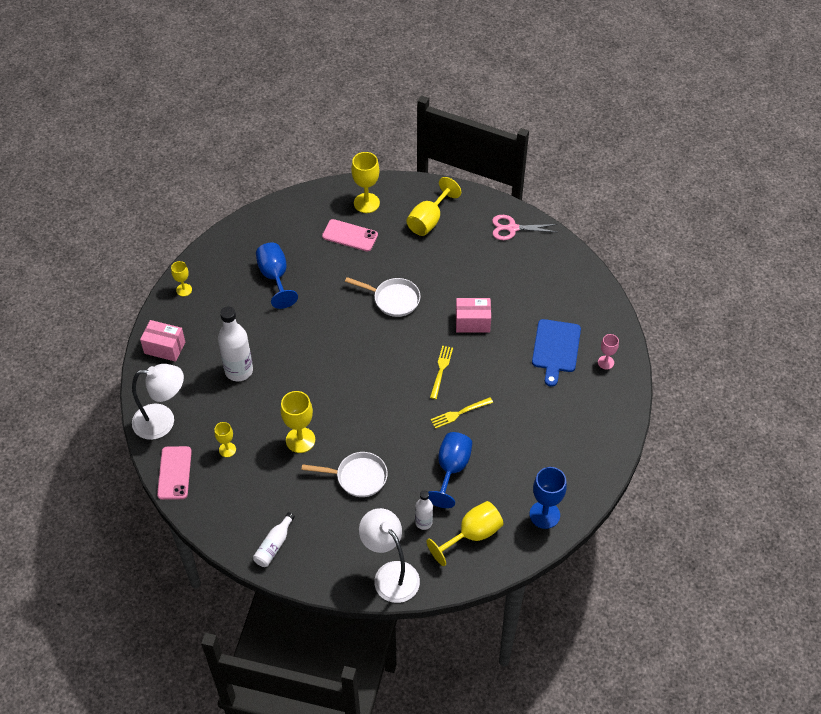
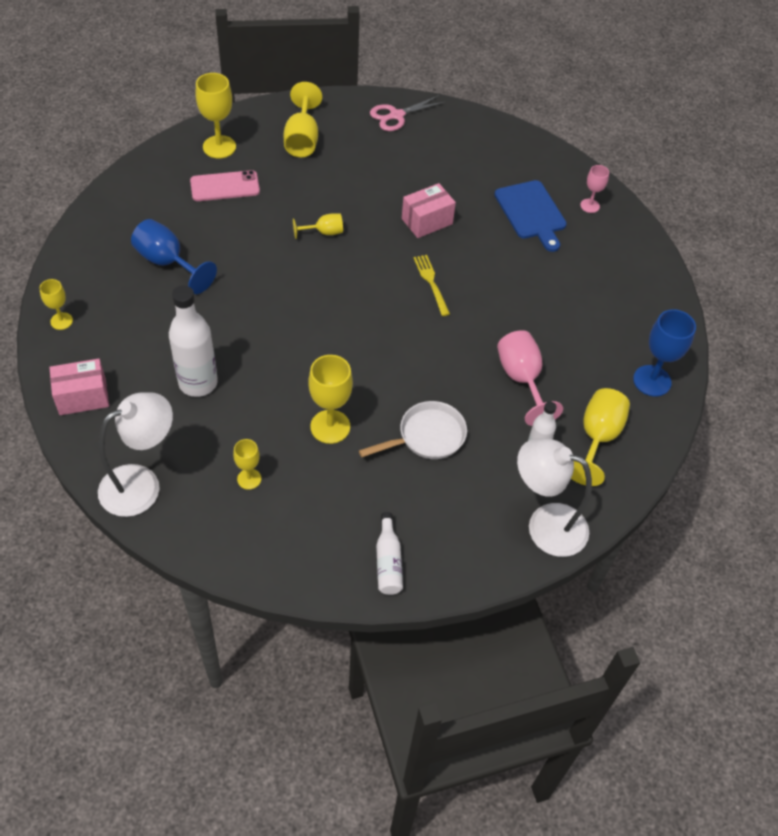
camera: 35 degrees left, 0 degrees up
(174, 473) = (201, 538): pink phone -> none
(393, 299) = (324, 232): white pan -> yellow goblet
(451, 469) = (522, 380): blue goblet -> pink goblet
(459, 413) = (485, 318): yellow fork -> none

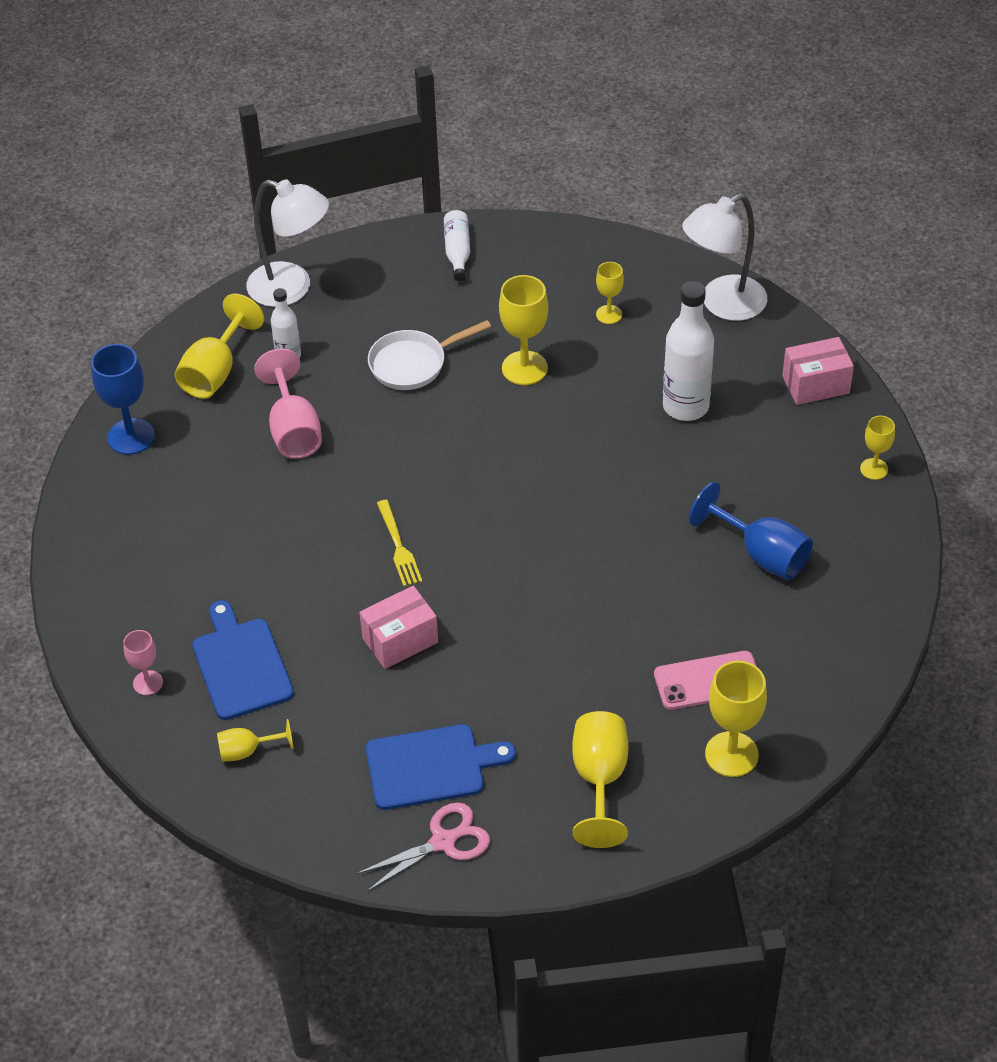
camera: 175 degrees left, 5 degrees down
(324, 232) = (551, 613): yellow goblet -> yellow goblet (247, 751)
(405, 151) = (430, 766): none -> blue cutting board

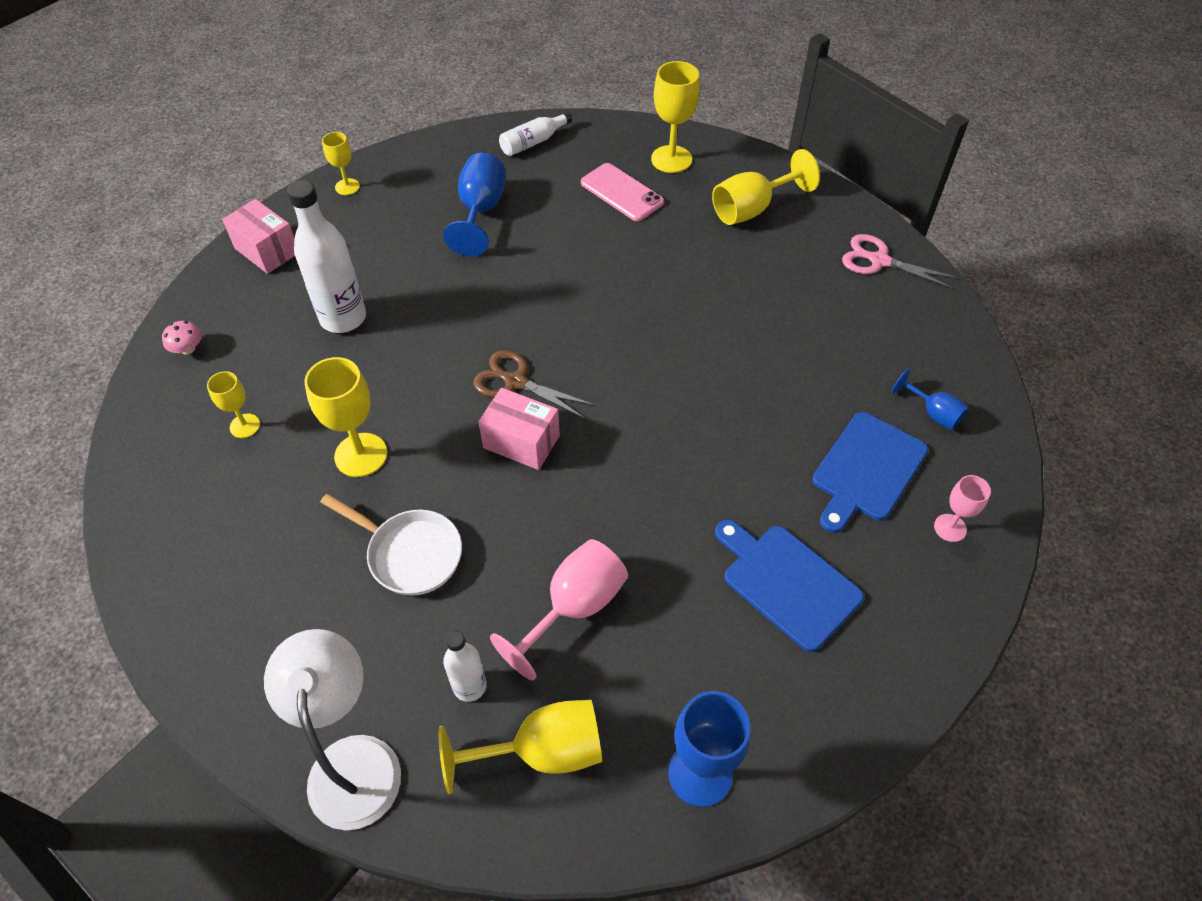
camera: 125 degrees left, 5 degrees up
(247, 751) = (933, 413): yellow goblet -> blue goblet
(398, 546) = (649, 431): yellow fork -> none
(400, 640) = (742, 376): pink box -> pink box (521, 442)
(430, 766) = (831, 297): blue cutting board -> blue cutting board (787, 583)
(457, 252) = (202, 613): white bottle -> white bottle (533, 142)
(522, 486) = (515, 382): none -> brown scissors
(722, 304) = (188, 349): white lamp -> pink mushroom

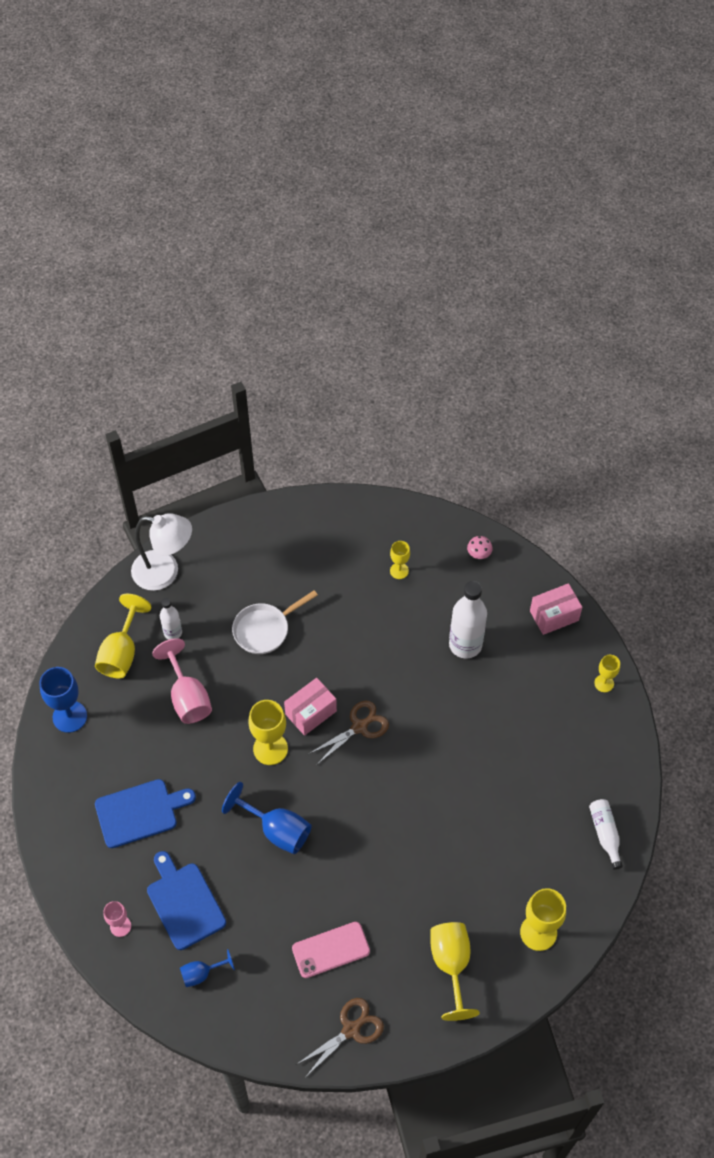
camera: 115 degrees right, 5 degrees up
(361, 455) = (346, 624): yellow goblet -> yellow goblet (270, 749)
(480, 211) = (536, 764): blue goblet -> blue goblet (276, 830)
(621, 193) = (513, 874): pink phone -> pink phone (330, 950)
(878, 260) = (351, 1029): pink scissors -> brown scissors

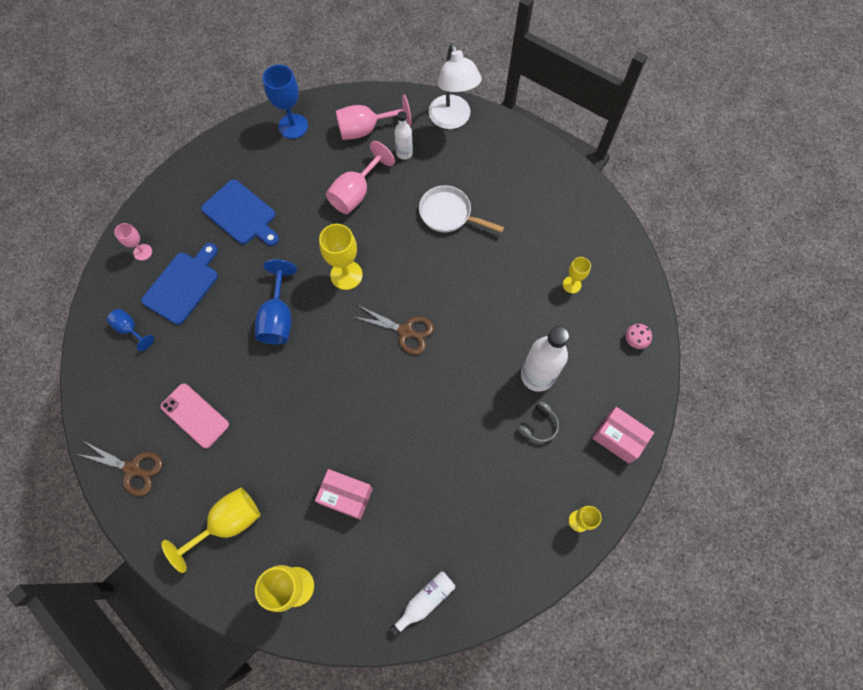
camera: 60 degrees right, 10 degrees up
(121, 652) = (366, 129): yellow goblet -> pink goblet
(310, 712) = (396, 287): pink box -> pink box (346, 496)
(509, 668) = (538, 425): none -> grey headphones

